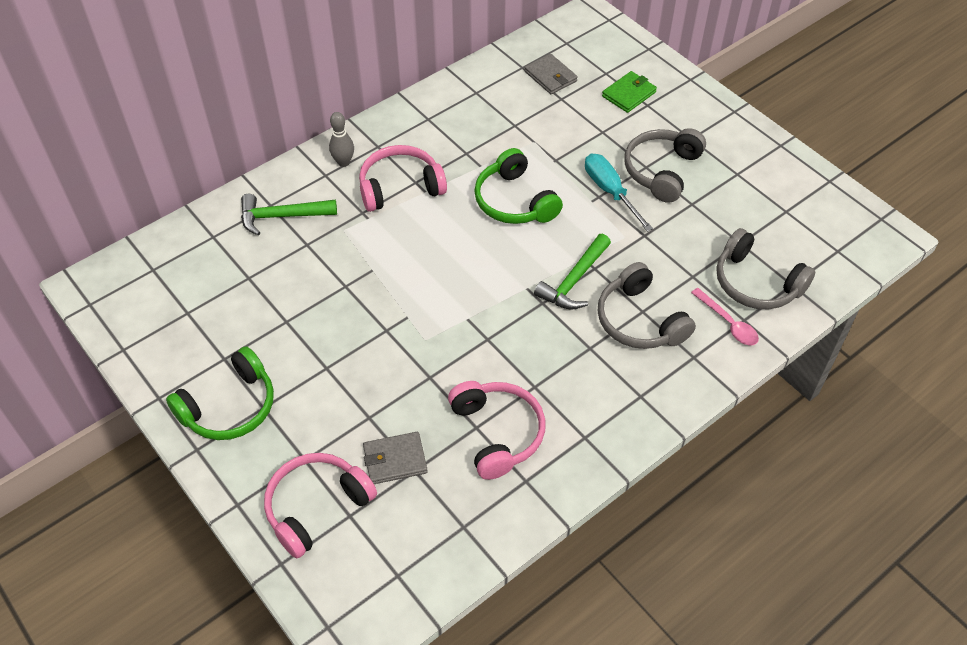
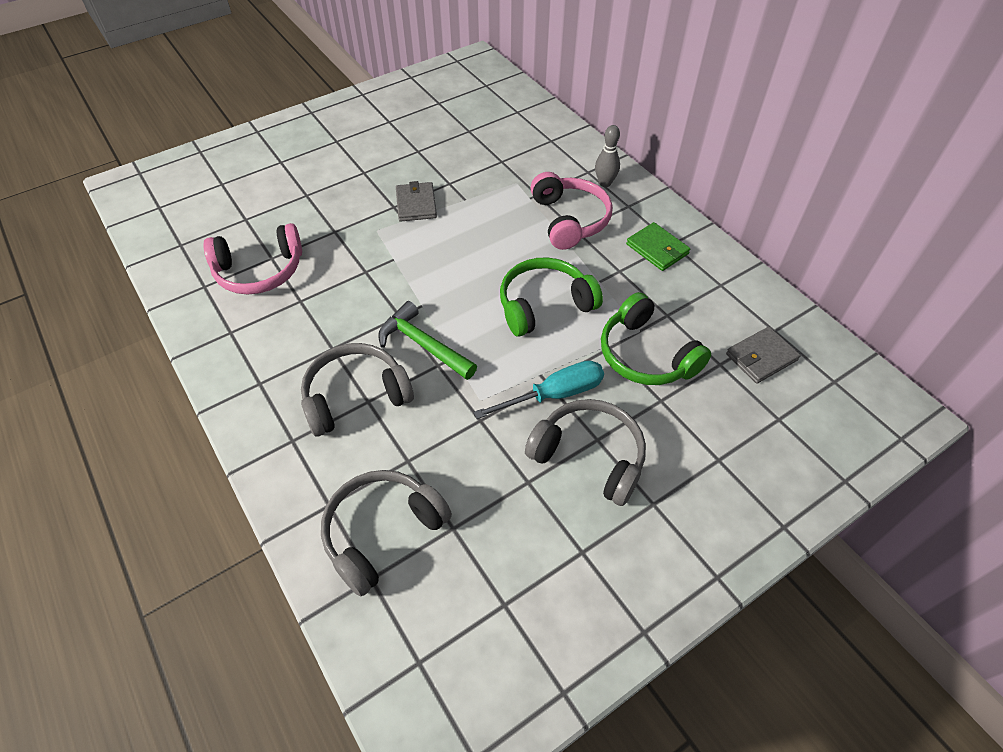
camera: 95 degrees right, 0 degrees up
(229, 407) = (342, 125): green headphones -> green headphones (646, 355)
(282, 216) = (536, 147): green hammer -> none
(317, 507) = (236, 167): pink headphones -> none
(395, 460) = (259, 208): grey wallet -> grey wallet (416, 204)
(629, 94) = (738, 440): green wallet -> green wallet (657, 249)
(728, 323) = (328, 485): pink spoon -> none

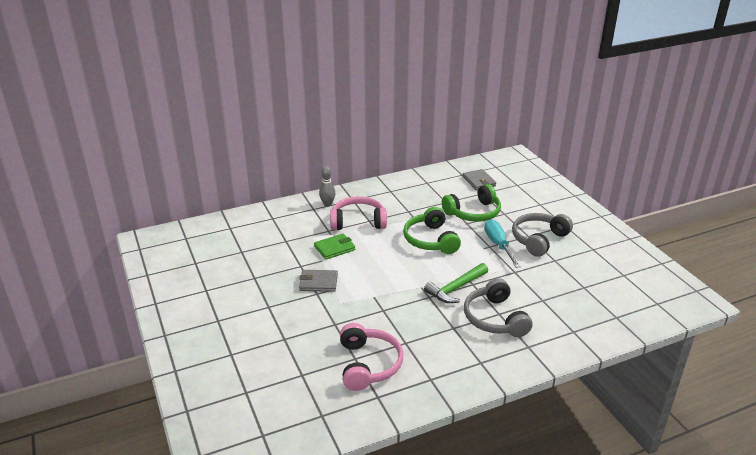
camera: 80 degrees left, 20 degrees down
(382, 532) = (589, 312): grey headphones -> none
(657, 249) = (394, 196): green wallet -> green wallet (334, 248)

